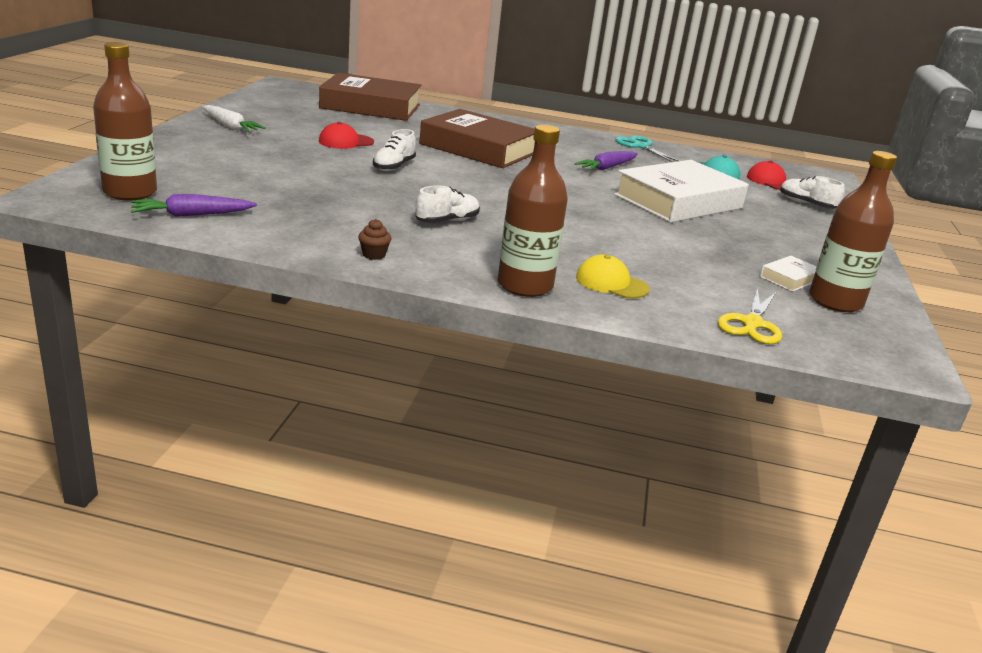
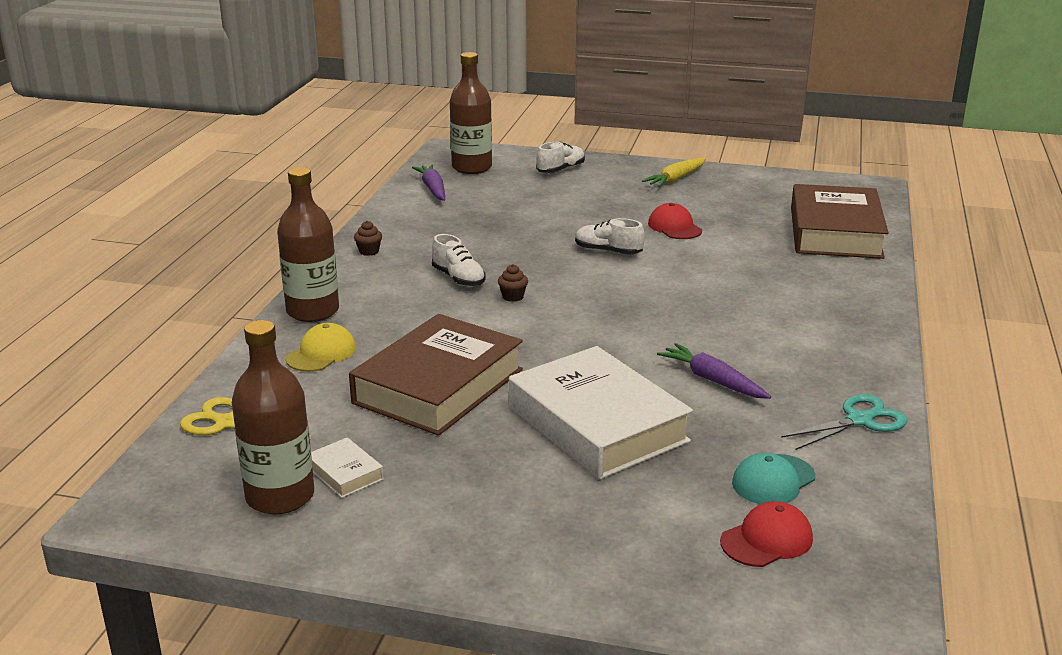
camera: 95 degrees right, 0 degrees up
(230, 126) = (676, 179): white carrot -> yellow carrot
(478, 148) = (718, 295): brown book -> brown book (438, 386)
(485, 205) = (513, 297): none -> brown cupcake
(806, 204) = (659, 558): white shoe -> white shoe (561, 170)

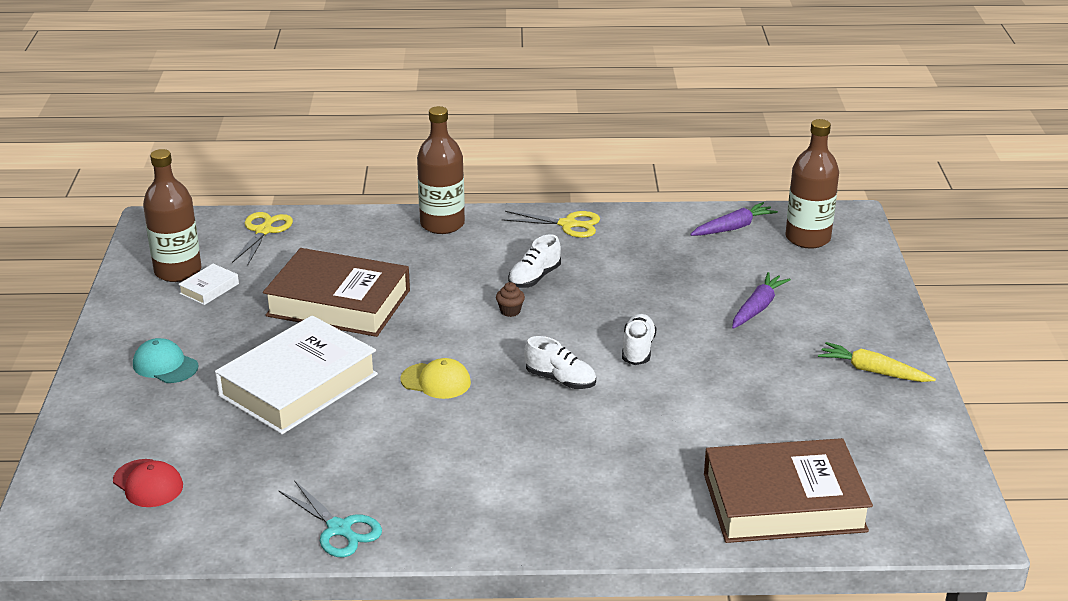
camera: 75 degrees right, 5 degrees up
(321, 353) = (374, 243): yellow cap -> yellow cap (436, 381)
(369, 251) = (568, 224): brown cupcake -> yellow scissors
(561, 170) = (843, 291): white shoe -> white shoe (560, 380)
(674, 227) = (727, 384): red cap -> none
(712, 380) = (389, 438): purple carrot -> purple carrot (757, 307)
(773, 480) = (231, 482): turquoise cap -> turquoise cap (165, 365)

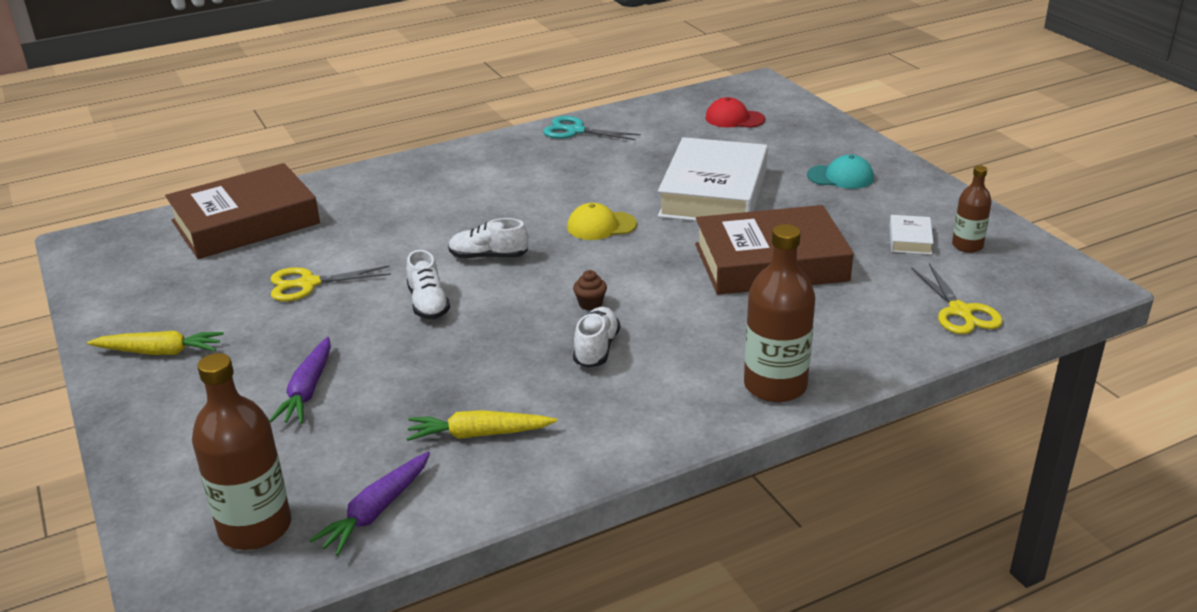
camera: 155 degrees right, 0 degrees up
(178, 271) = (967, 246): brown bottle -> brown bottle, size x0.57
(568, 224) = (616, 438): yellow scissors -> yellow scissors (308, 284)
(651, 249) = (479, 434): none -> yellow carrot

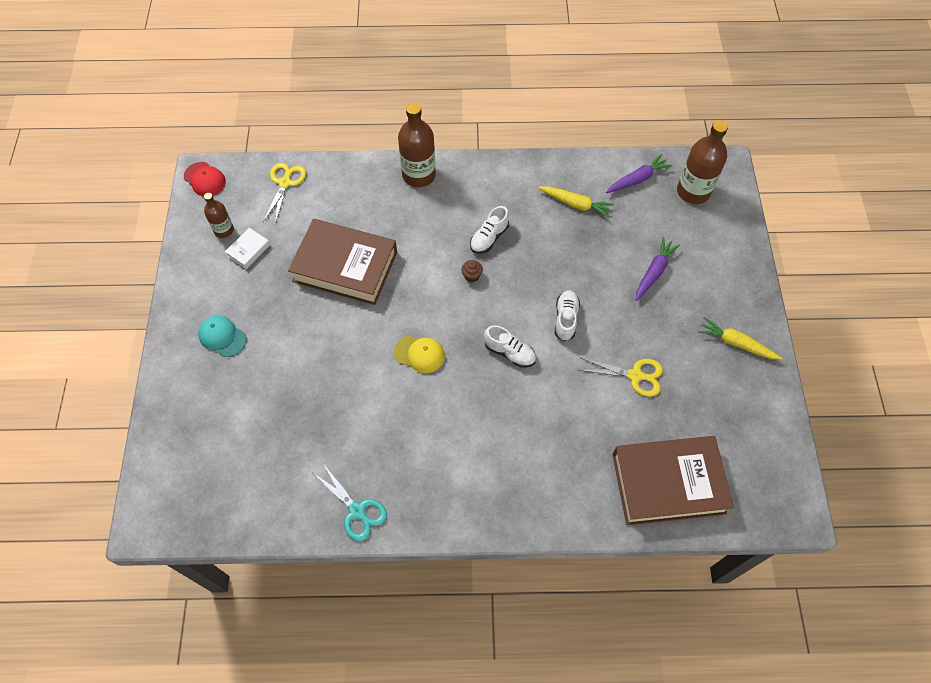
camera: 155 degrees left, 30 degrees up
(714, 193) = (320, 358): white book -> none
(734, 119) = (219, 464): red cap -> red cap (205, 179)

